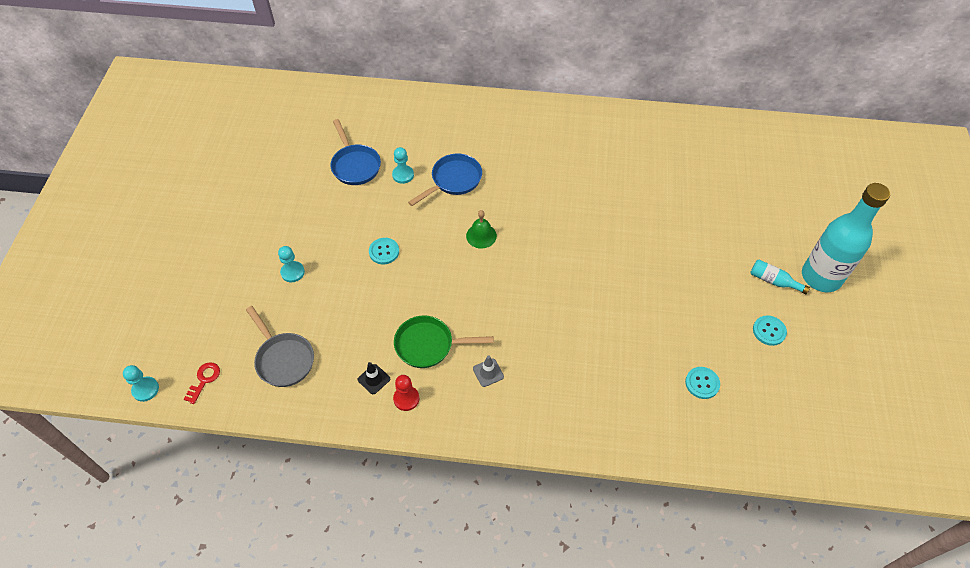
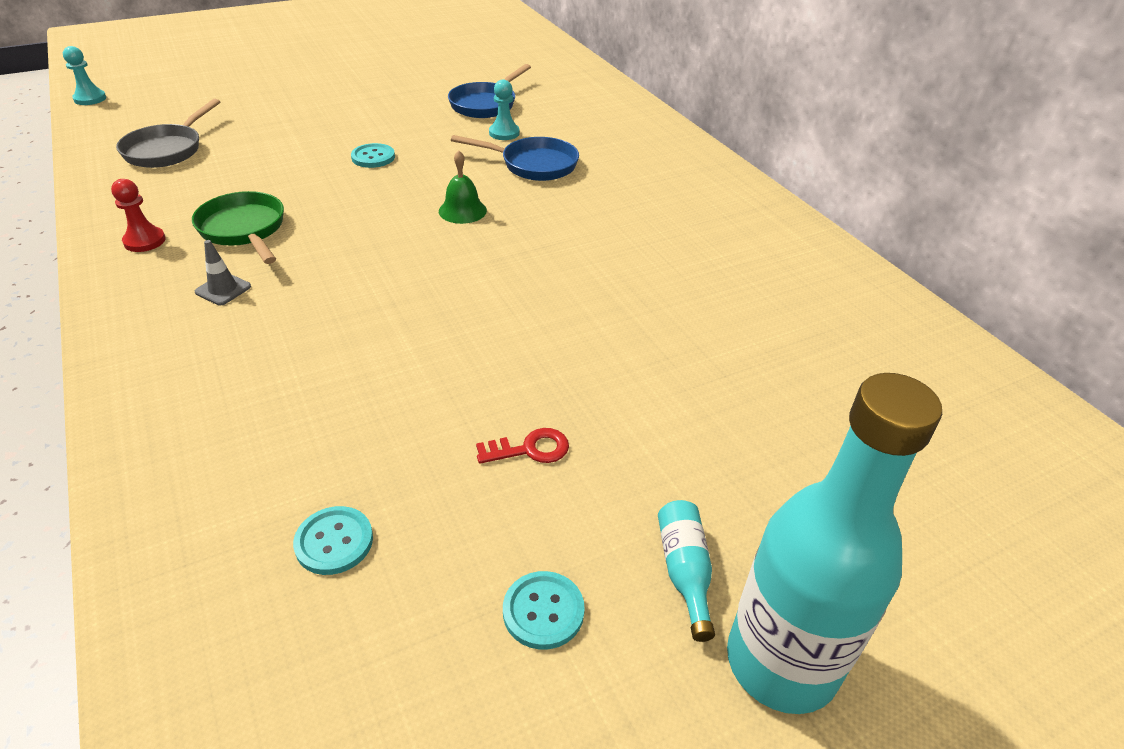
camera: 55 degrees right, 15 degrees down
(204, 380) = (116, 120): red key -> red key (530, 449)
(292, 272) = (296, 119): turquoise pawn -> none
(374, 379) = (166, 210): black traffic cone -> none

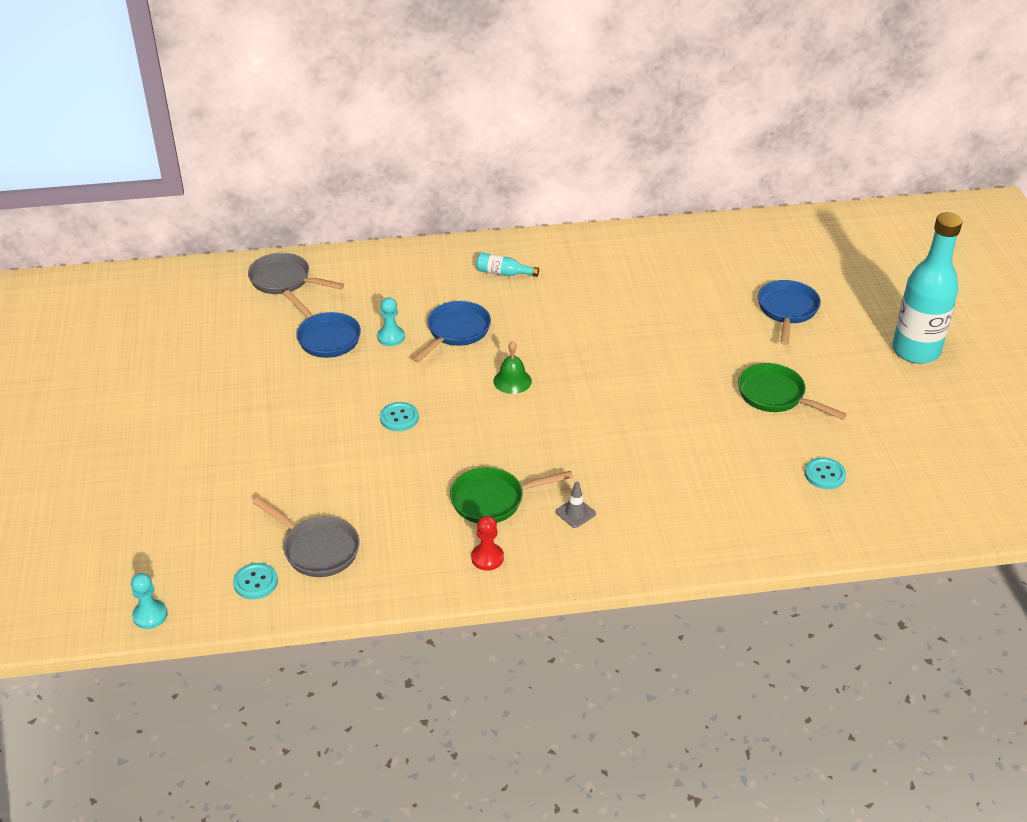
camera: 70 degrees left, 0 degrees up
(530, 449) = (775, 396): red key -> green pan
(543, 611) = (879, 411): turquoise button -> turquoise button (255, 582)
(561, 74) = (284, 280): none -> grey pan
(684, 571) = (865, 364): turquoise bottle -> turquoise bottle (503, 273)
(772, 436) = (787, 310): none -> blue pan

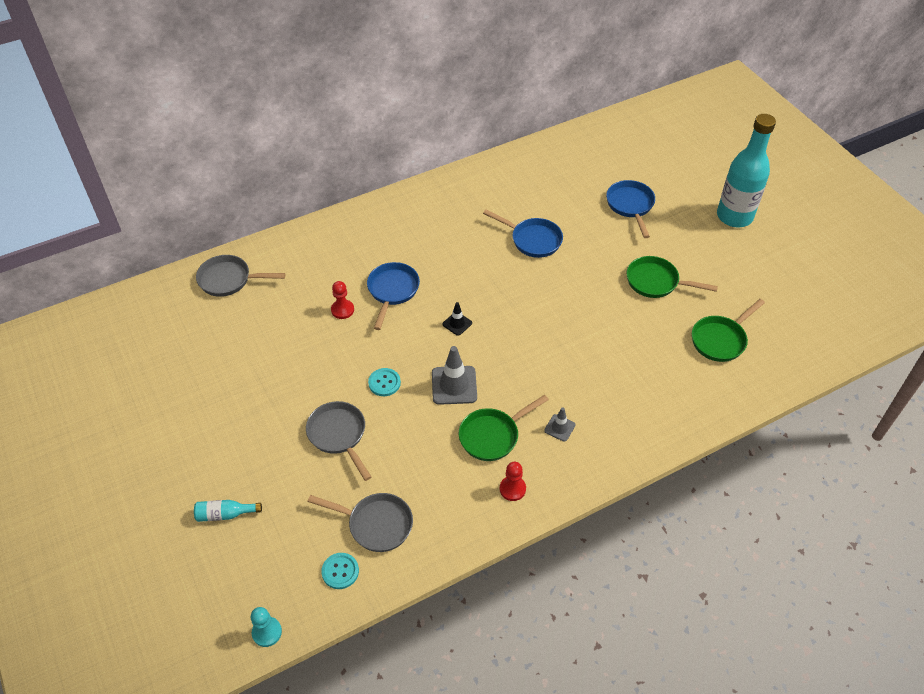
camera: 20 degrees left, 10 degrees up
(323, 455) = (339, 435): none -> grey pan
(326, 337) = (289, 324): blue pan -> blue pan (532, 240)
(391, 337) = (342, 310): turquoise pawn -> red pawn
(476, 440) = (454, 385): none -> grey traffic cone
(503, 273) = (404, 227): turquoise bottle -> turquoise bottle (225, 514)
(512, 381) = (457, 323): green bell -> black traffic cone
(824, 474) = (720, 340): turquoise button -> green pan

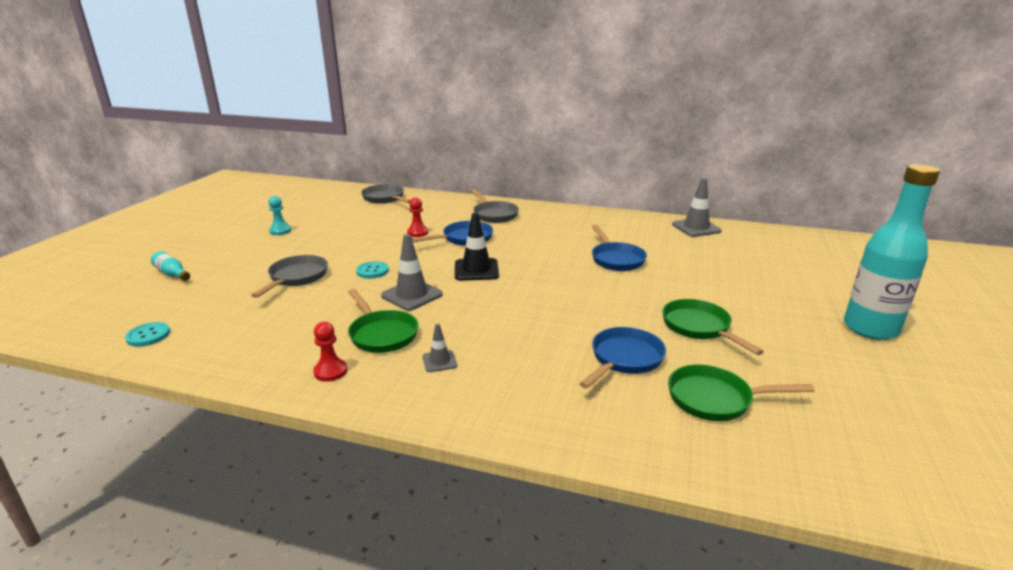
camera: 45 degrees right, 25 degrees down
(267, 632) = (55, 334): turquoise pawn -> turquoise pawn (280, 231)
(376, 524) = (217, 328): grey pan -> grey pan (494, 214)
(457, 323) = (476, 270): black traffic cone -> black traffic cone, size x1.82
(492, 436) = (381, 334): green pan -> green pan turned 135 degrees counterclockwise
(540, 157) = (696, 228): none -> grey traffic cone
(630, 206) = (746, 278): blue pan -> blue pan (624, 359)

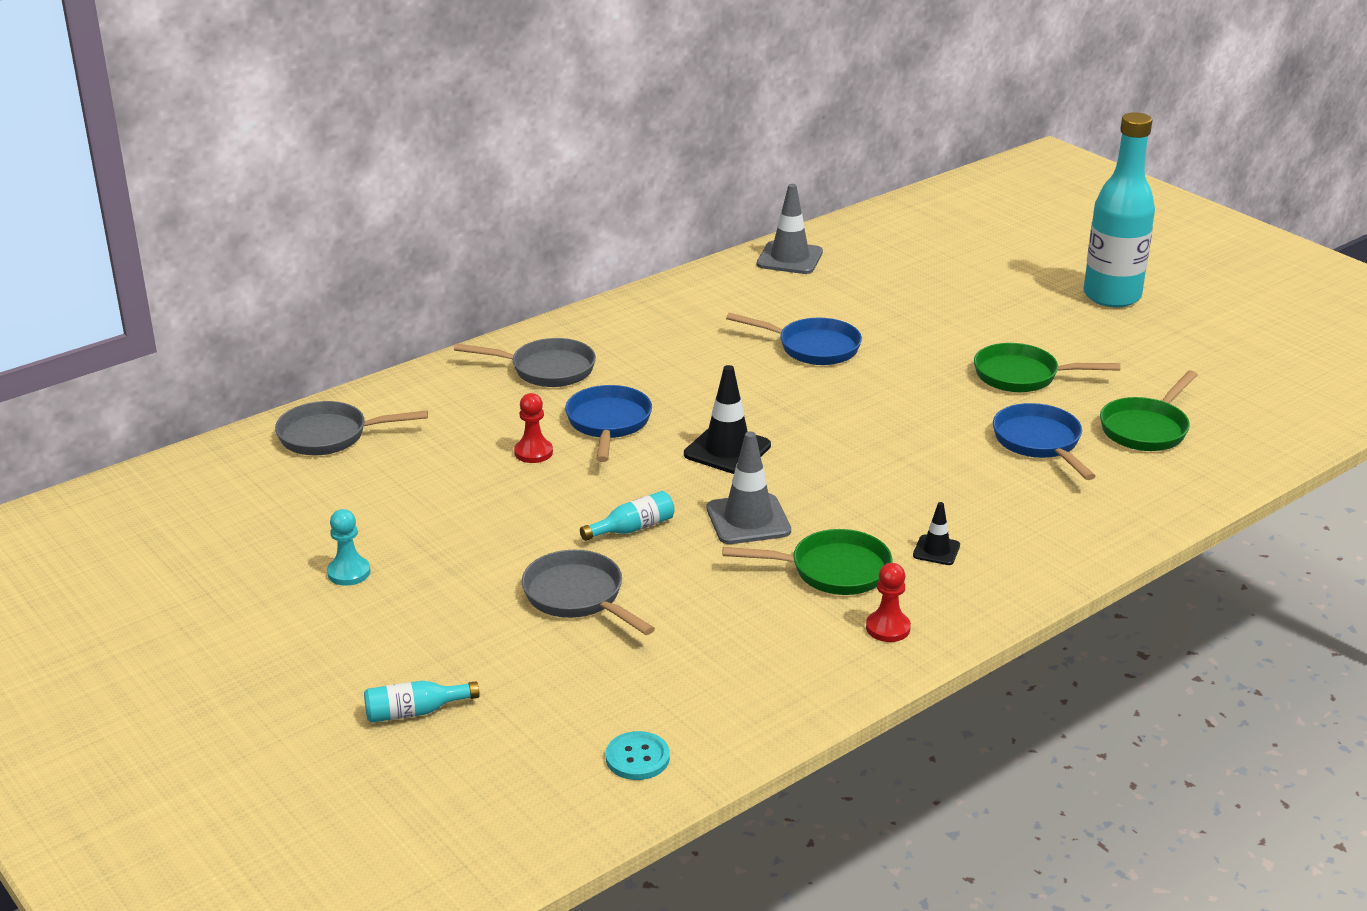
camera: 55 degrees left, 5 degrees up
(372, 271) = (632, 528): turquoise button -> turquoise bottle
(439, 361) = (936, 550): grey traffic cone -> black traffic cone

